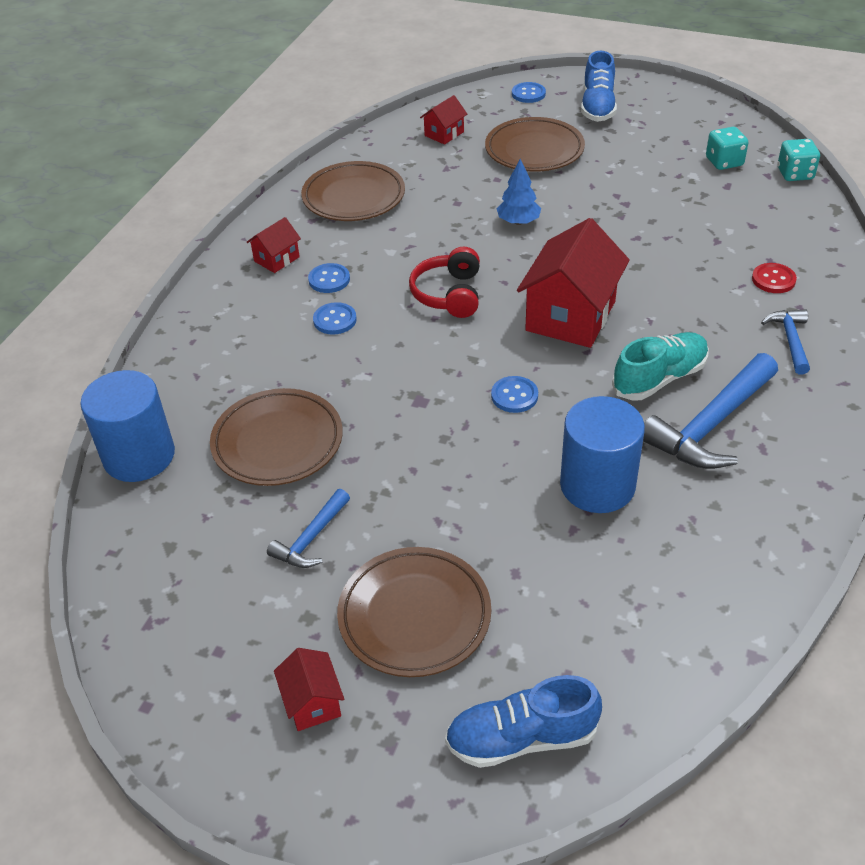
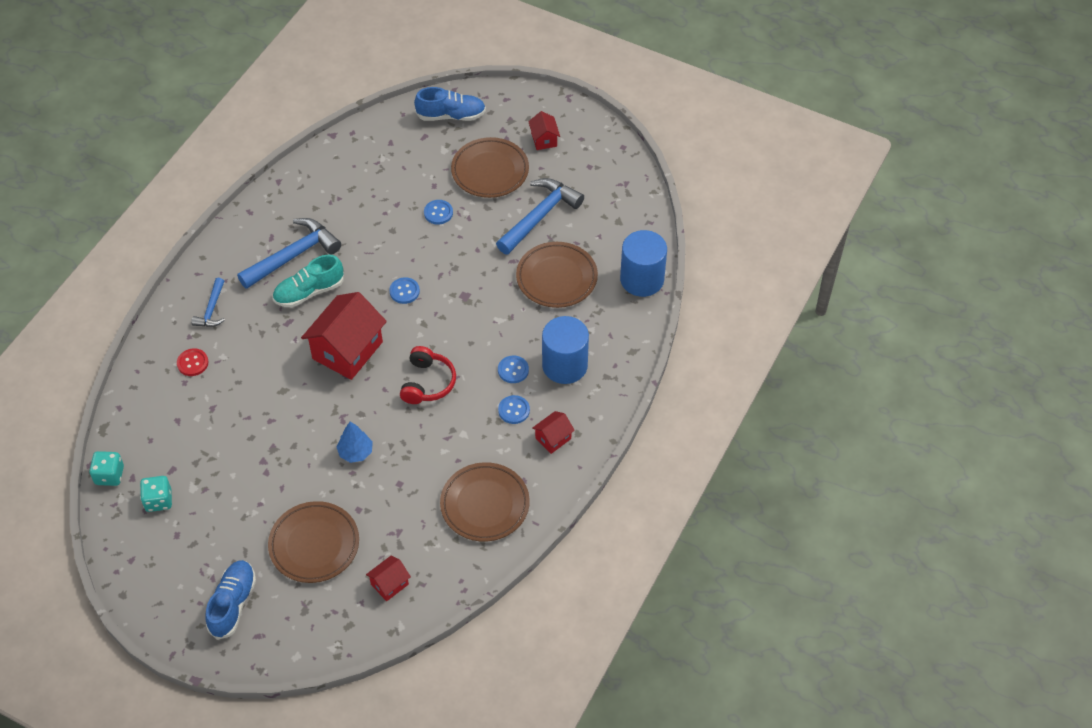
camera: 175 degrees left, 10 degrees up
(311, 538) = (539, 216): blue hammer -> blue hammer, size x1.83
(528, 94) = (292, 638): blue button -> blue button (438, 213)
(597, 485) = (374, 227): blue cylinder -> blue cylinder (564, 365)

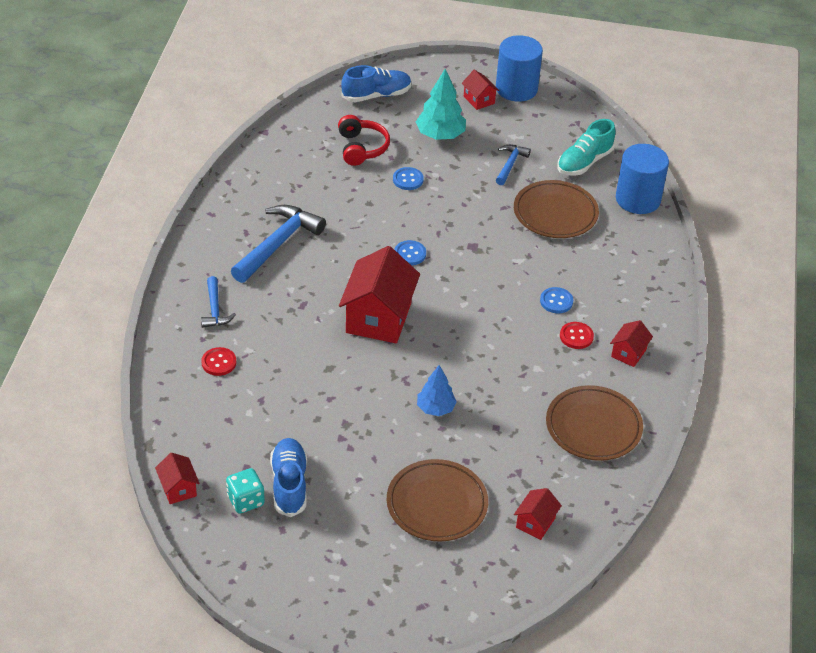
camera: 20 degrees left, 10 degrees down
(109, 475) = (178, 488): turquoise dice -> red house
(233, 604) = (378, 582): blue shoe -> blue shoe (289, 484)
(309, 292) = (311, 273): turquoise shoe -> turquoise shoe (584, 162)
(427, 383) = (476, 330): red headphones -> red headphones (361, 148)
(490, 171) = (440, 135): brown plate -> turquoise tree
(514, 410) = (576, 336): blue button -> red button
(539, 216) = (510, 164): blue hammer -> blue hammer, size x0.55
(564, 365) = (604, 287): blue cylinder -> blue cylinder (516, 89)

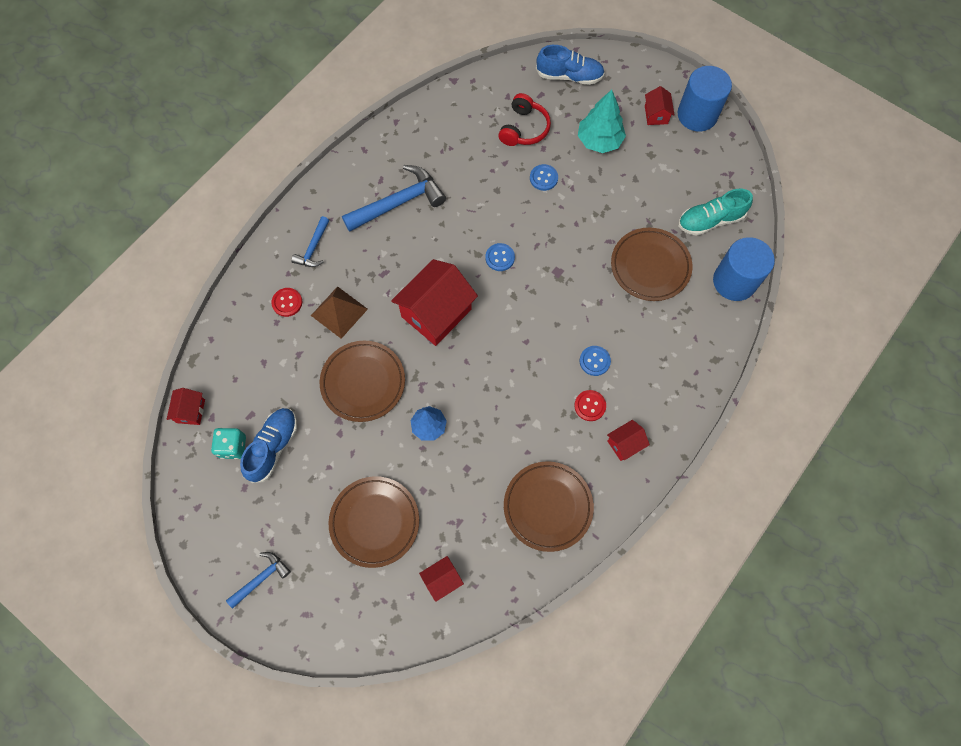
camera: 30 degrees right, 25 degrees up
(279, 351) = (339, 312): none -> brown pyramid
(344, 398) = (363, 382): none -> brown plate
(510, 164) = (641, 197): blue hammer -> blue hammer (261, 578)

